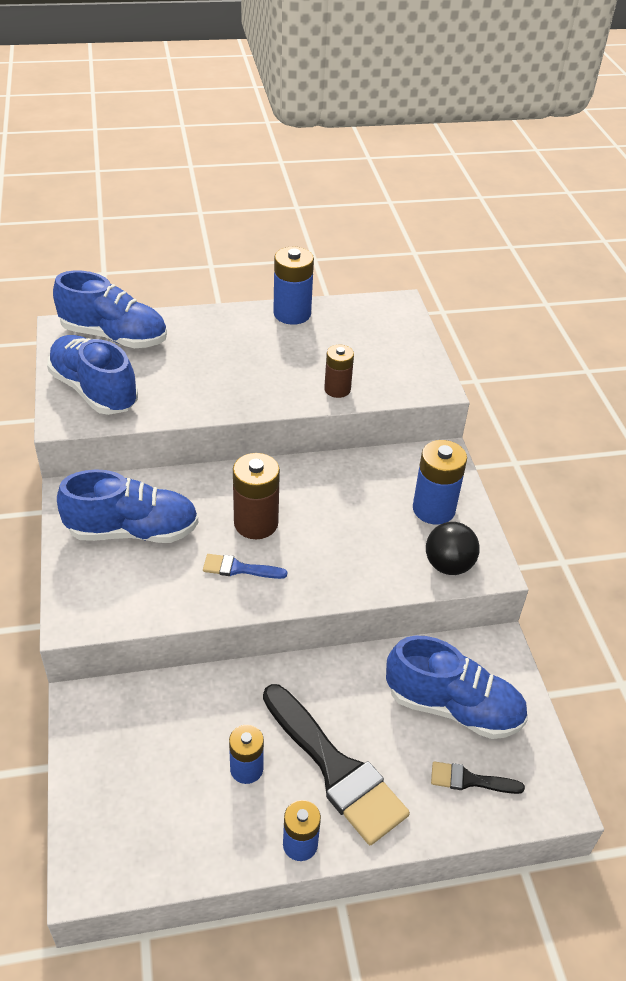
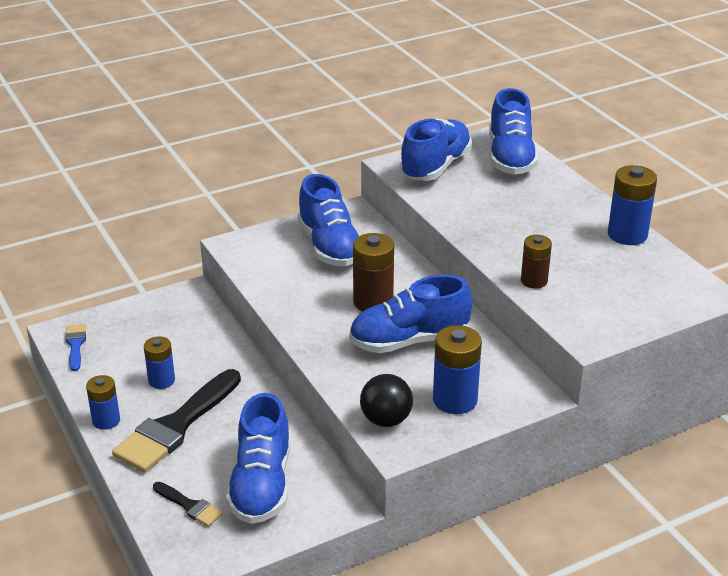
camera: 75 degrees right, 10 degrees down
(239, 568) = (318, 304): blue brush -> blue brush (75, 345)
(333, 515) = (409, 341): none -> blue shoe
(469, 780) = (189, 506): black brush -> black brush turned 135 degrees clockwise

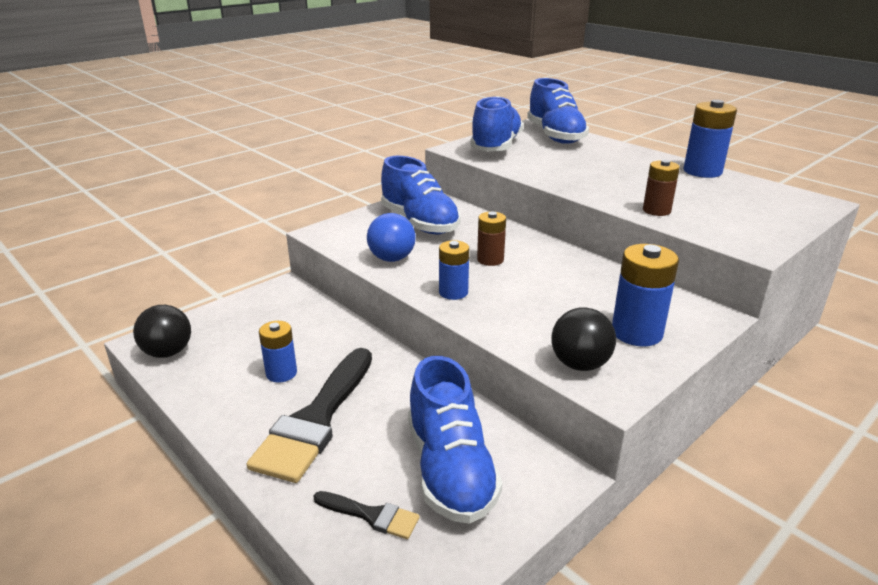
camera: 15 degrees left, 5 degrees down
(75, 345) = (168, 352): blue brush -> black ball
(106, 420) = (227, 428): blue battery -> blue battery (453, 292)
(283, 286) = (392, 259): none -> blue ball
(373, 302) = (490, 260): brown battery -> brown battery, size x0.65
(409, 341) = (549, 287): blue shoe -> none

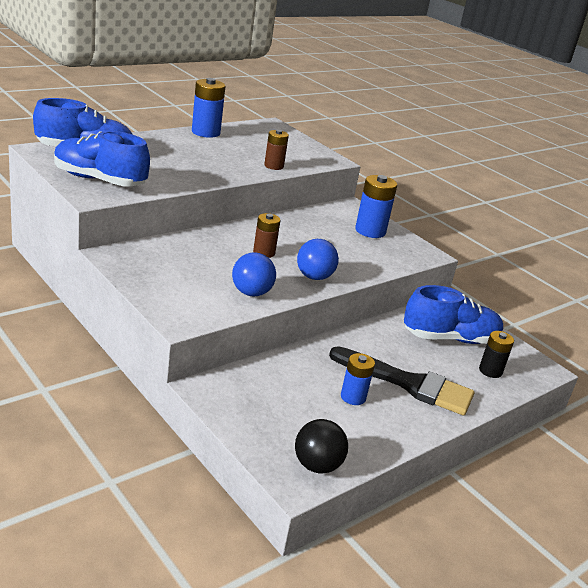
camera: 90 degrees left, 0 degrees up
(371, 515) = (490, 371): black brush -> black battery
(419, 223) = (179, 268): blue shoe -> none
(453, 292) = (314, 277): blue battery -> blue ball
(580, 364) = (404, 256): black ball -> none

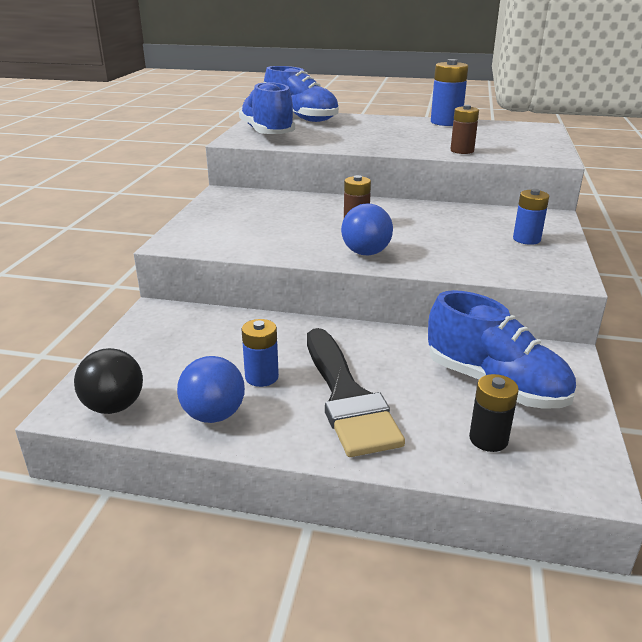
camera: 55 degrees right, 0 degrees up
(251, 293) = (275, 244): blue ball -> blue ball (214, 415)
(370, 231) = (526, 239): blue battery -> blue battery, size x0.65

